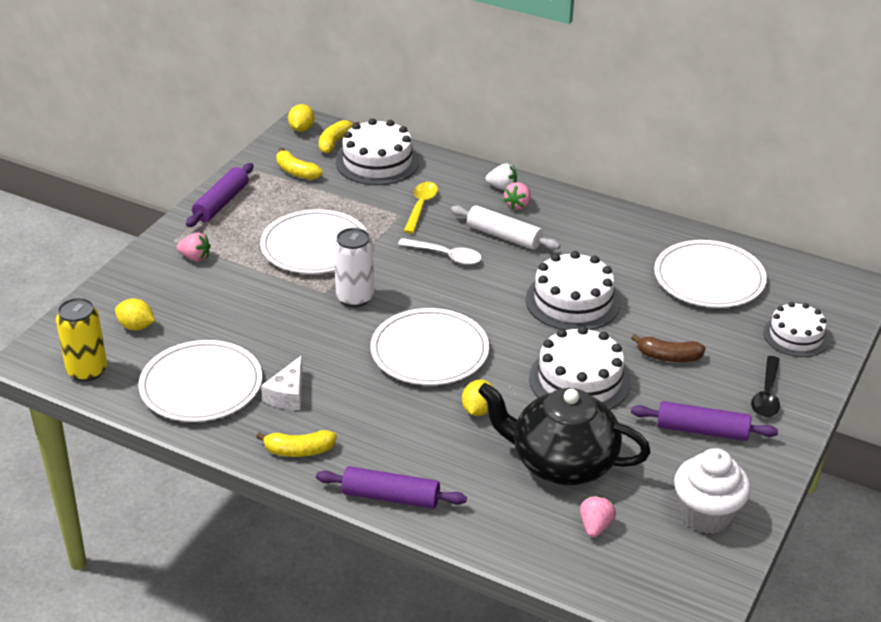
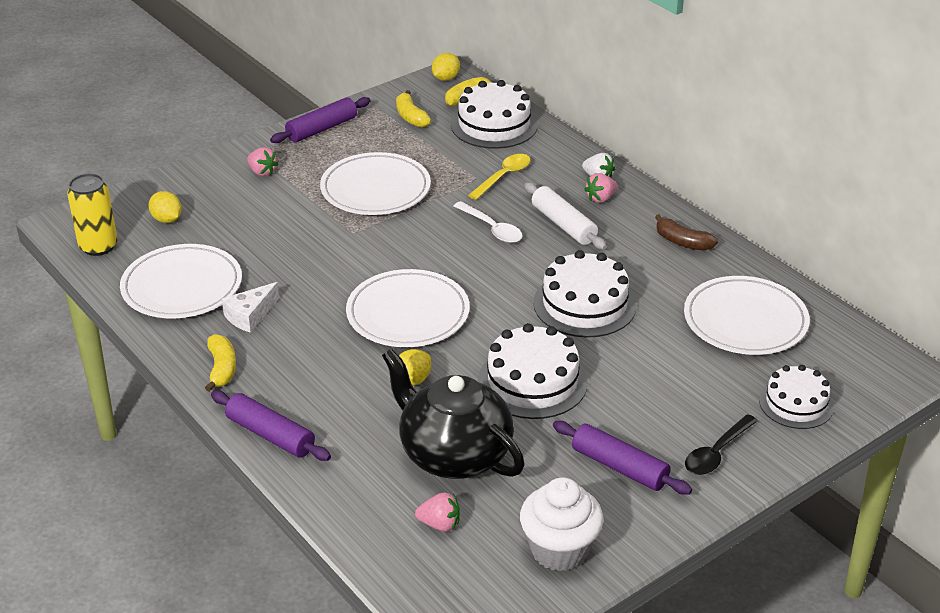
camera: 25 degrees right, 0 degrees up
(299, 451) = (222, 368): yellow banana -> yellow banana turned 120 degrees counterclockwise
(355, 298) = (376, 245): white can -> none
(595, 526) = (440, 524): pink strawberry -> pink strawberry turned 60 degrees clockwise
(668, 357) = (641, 385): brown banana -> brown banana (682, 242)

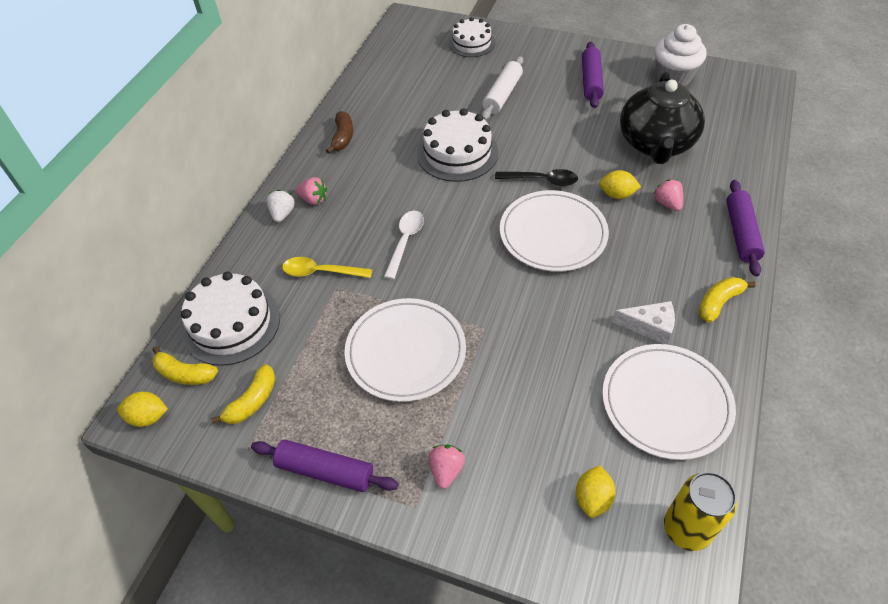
camera: 120 degrees left, 15 degrees up
(440, 524) = (711, 124): pink strawberry -> pink strawberry (667, 203)
(532, 381) = (558, 142): white cake -> none
(564, 224) = (367, 204): white rolling pin -> white rolling pin (502, 95)
(716, 453) = (541, 55): black spoon -> black spoon (541, 180)
(745, 320) = (411, 83): white plate -> none

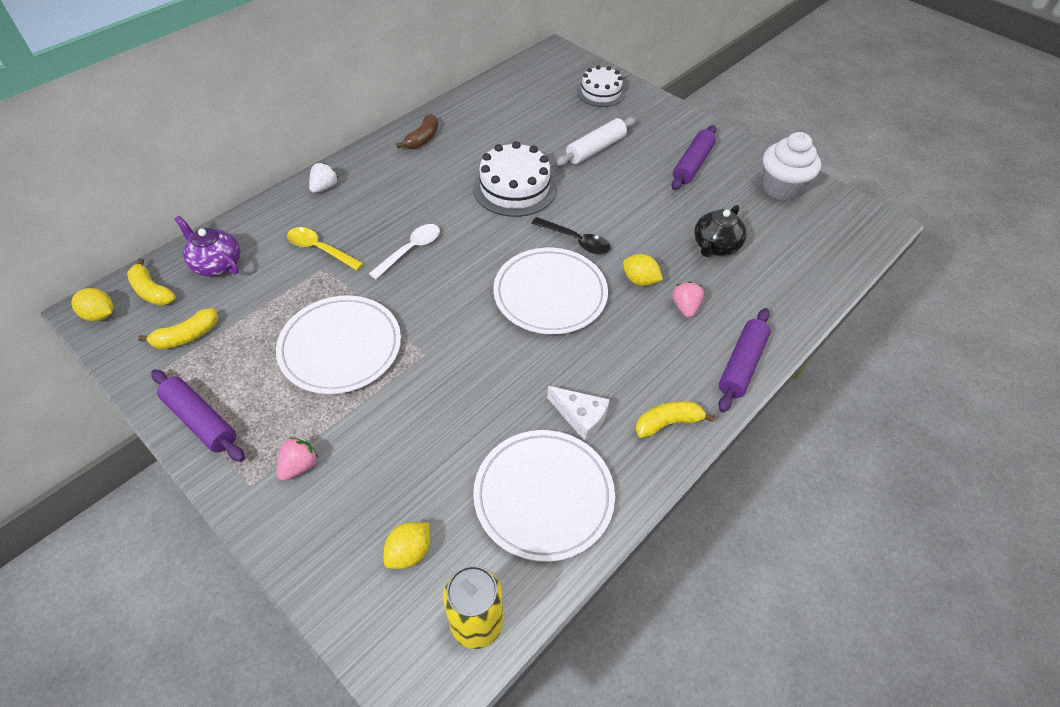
camera: 20 degrees right, 0 degrees up
(231, 323) = (217, 264): white cake -> purple teapot
(313, 200) = (359, 184): pink strawberry -> none
(656, 144) = (715, 246): black teapot -> black teapot, size x0.58

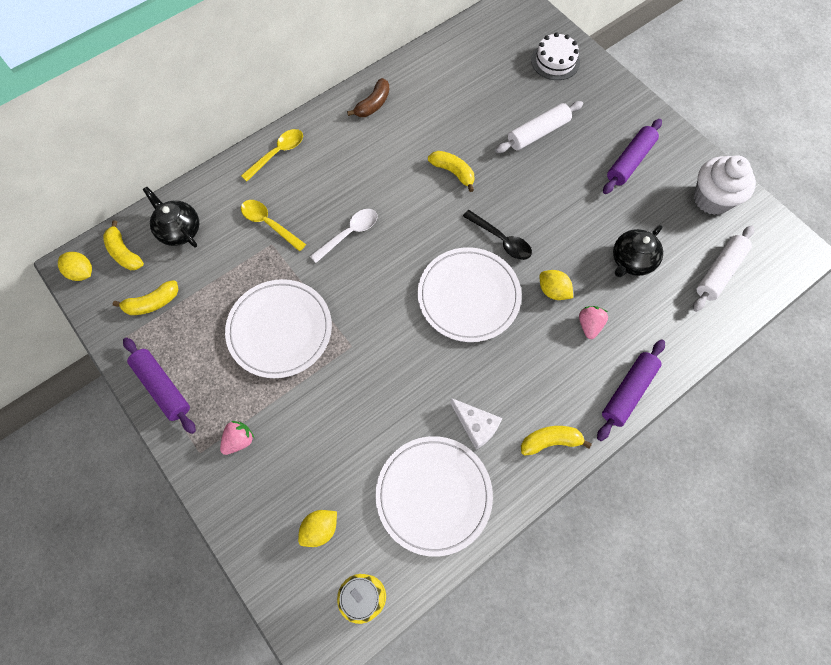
camera: 10 degrees right, 15 degrees up
(217, 264) = (179, 230): purple teapot -> black teapot
(324, 187) = (277, 153): white strawberry -> yellow spoon
(514, 188) = (453, 172): white cake -> yellow banana
(806, 247) = (719, 272): none -> white rolling pin

